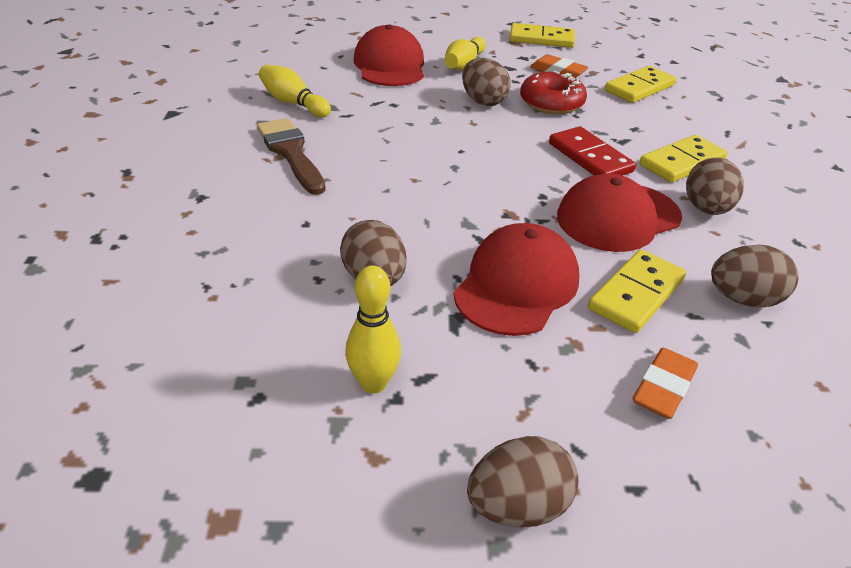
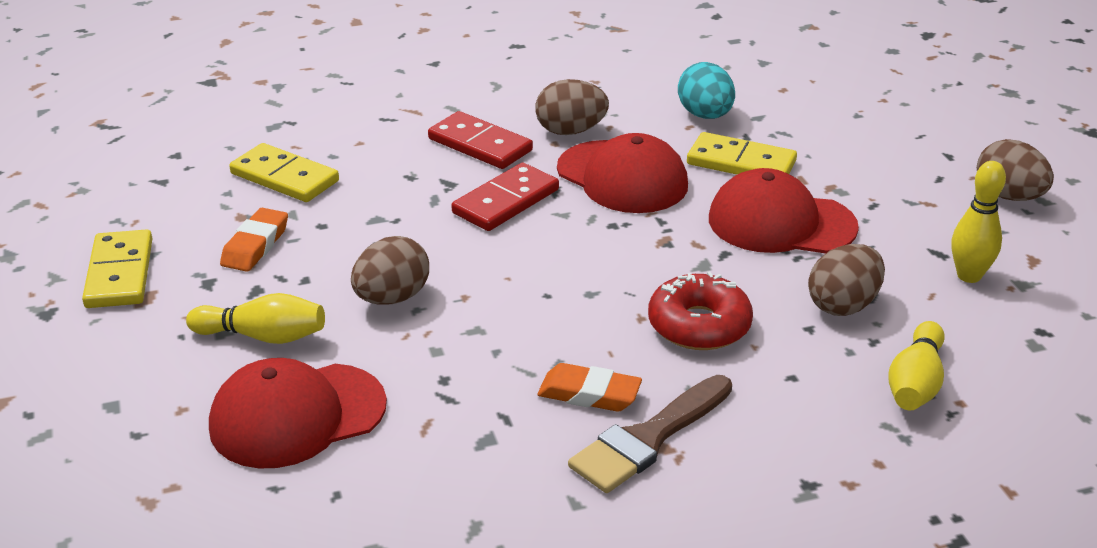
camera: 105 degrees left, 5 degrees down
(293, 103) = (496, 486): yellow bowling pin -> yellow bowling pin (915, 383)
(551, 103) = (368, 241): red donut -> red donut (699, 325)
(663, 388) = (845, 148): orange eraser -> orange eraser (589, 394)
(682, 162) = (480, 145): yellow domino -> red domino
(743, 299) = (705, 115): brown egg -> turquoise egg

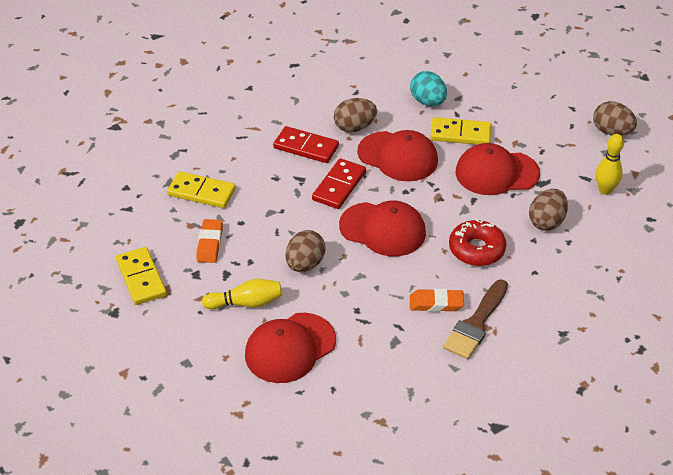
camera: 15 degrees left, 10 degrees up
(548, 270) = (382, 229): none -> red cap
(915, 383) = (596, 264): yellow bowling pin -> none

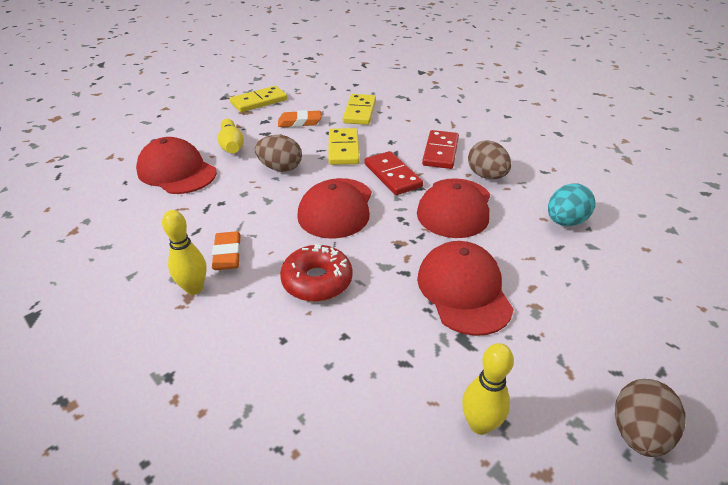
camera: 80 degrees right, 5 degrees down
(339, 186) = (392, 175): red domino -> red domino turned 45 degrees clockwise
(460, 134) = (522, 252): yellow domino -> yellow domino (343, 149)
(476, 323) = (194, 288): brown brush -> yellow bowling pin
(546, 222) = (383, 348): brown egg -> none

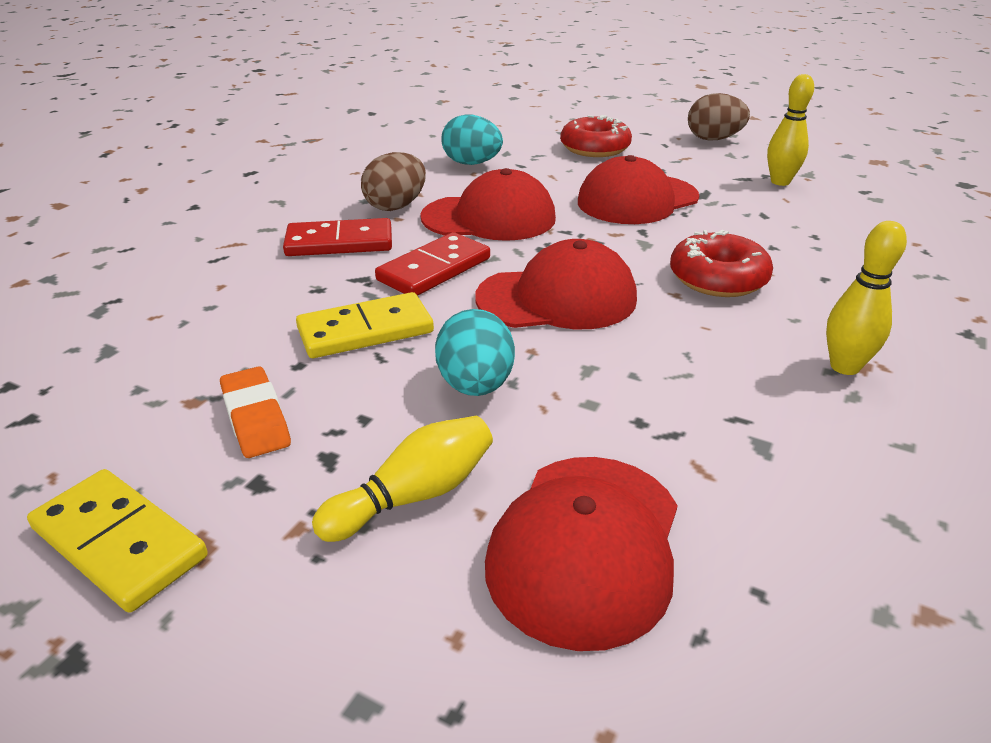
camera: 110 degrees left, 5 degrees down
(227, 254) = (752, 362): orange eraser -> none
(280, 168) = (475, 386): brown egg -> turquoise egg
(360, 112) = (187, 345): yellow domino -> none
(603, 307) = (595, 148): none -> red donut

